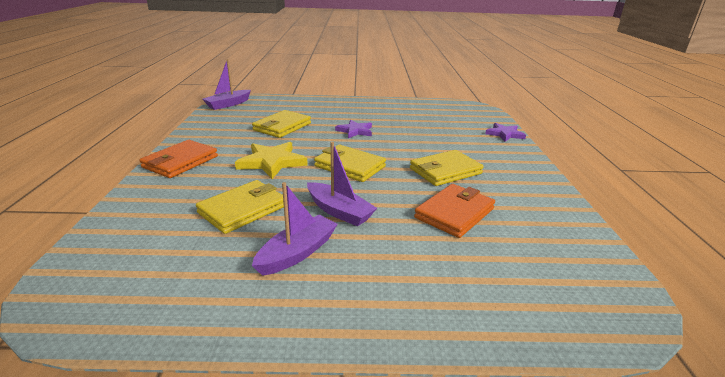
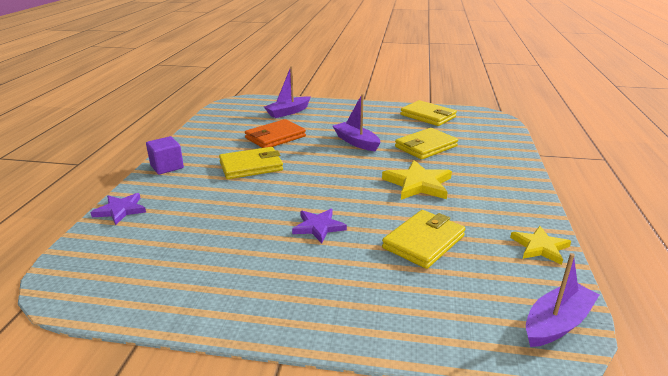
camera: 170 degrees left, 0 degrees up
(180, 162) = (513, 189): orange wallet -> none
(204, 127) = (540, 247): none -> yellow star
(297, 253) = (383, 125): purple boat -> purple boat (288, 112)
(349, 166) = (340, 175): yellow wallet -> yellow wallet (428, 116)
(527, 166) = (167, 167): none -> purple cube

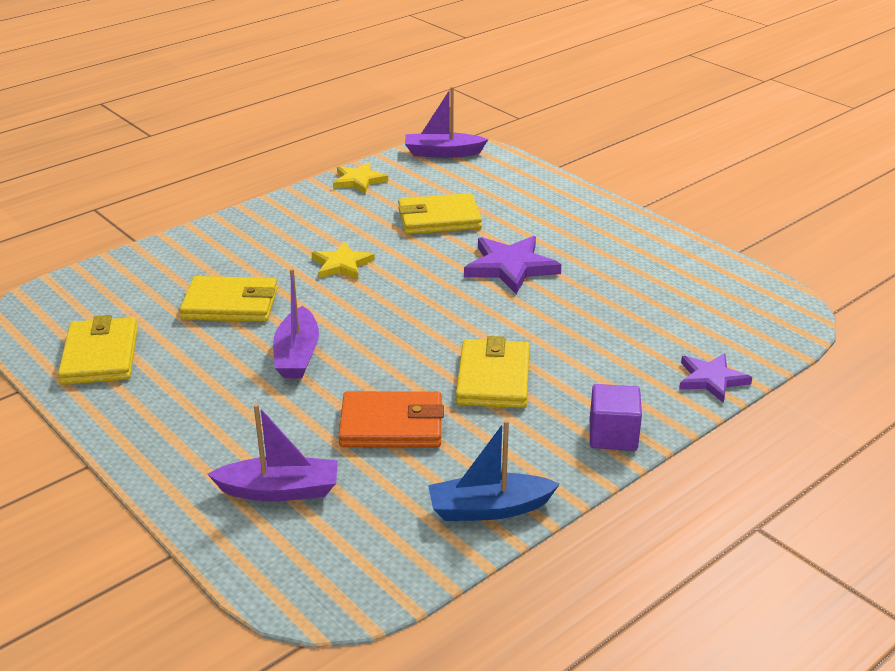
camera: 140 degrees left, 5 degrees up
(203, 131) = (489, 509): none -> blue boat
(251, 166) = (493, 378): yellow wallet -> yellow wallet turned 75 degrees clockwise
(318, 227) = (510, 267): purple star -> purple star, size x1.51
(418, 184) = (342, 264): yellow star -> yellow star, size x0.66

